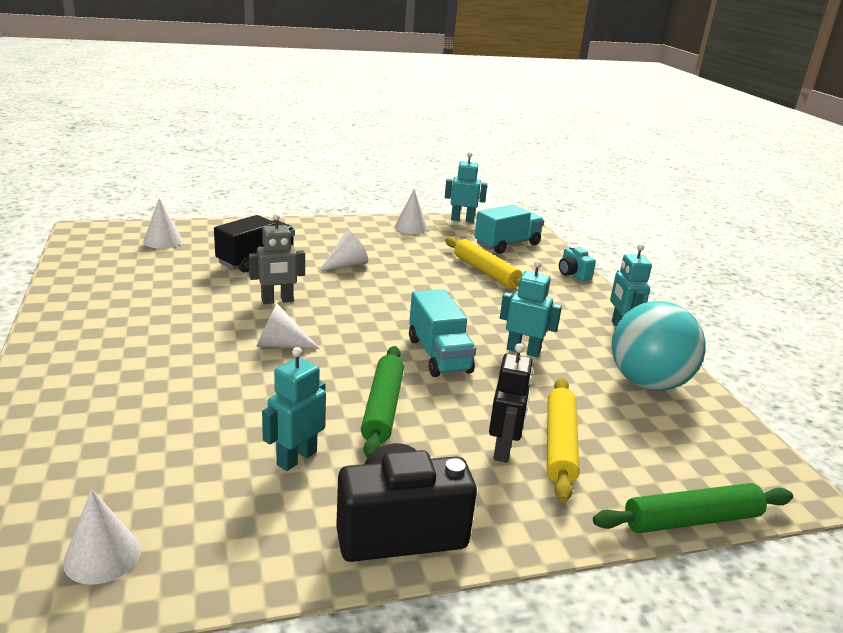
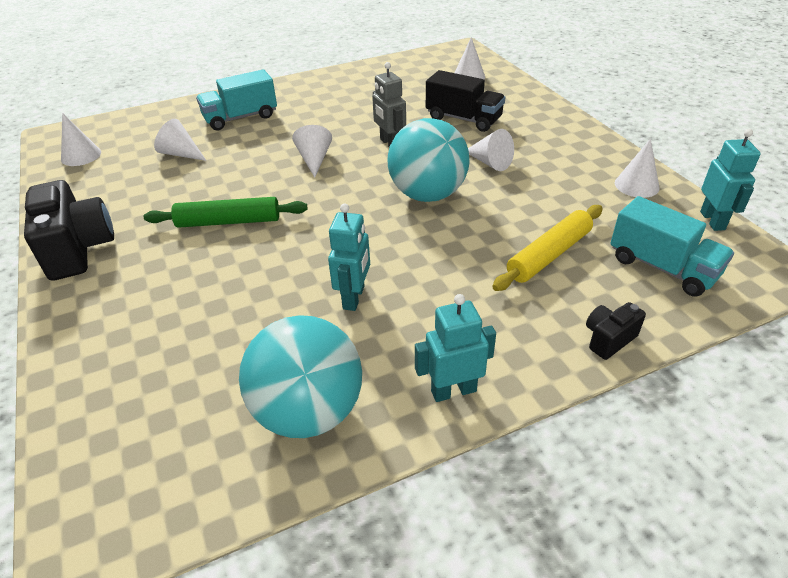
camera: 85 degrees right, 15 degrees up
(187, 442) = (181, 154): none -> white cone
(296, 458) = (162, 195): turquoise robot -> none
(384, 298) = (427, 195): none -> turquoise ball
(439, 355) = (324, 241): turquoise truck -> turquoise truck (241, 118)
(503, 449) = (170, 293): black robot -> none
(559, 445) = (177, 330): yellow rolling pin -> none
(573, 274) = (608, 339): turquoise camera -> black camera
(692, 520) = (51, 429): green rolling pin -> none

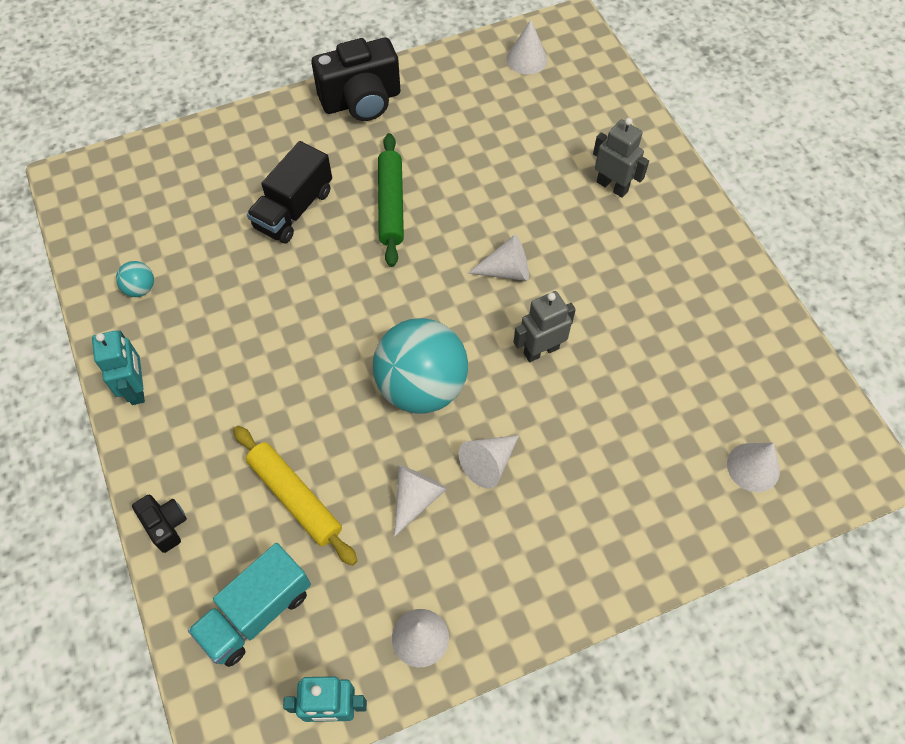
camera: 90 degrees right, 20 degrees up
(181, 154) = (526, 143): white cone -> white cone (416, 498)
(241, 118) = (612, 186): turquoise truck -> grey robot
(309, 412) = (140, 288): turquoise ball -> turquoise ball, size x0.41
(354, 297) = (260, 316): turquoise robot -> none
(463, 119) = (607, 444): black truck -> black truck (294, 209)

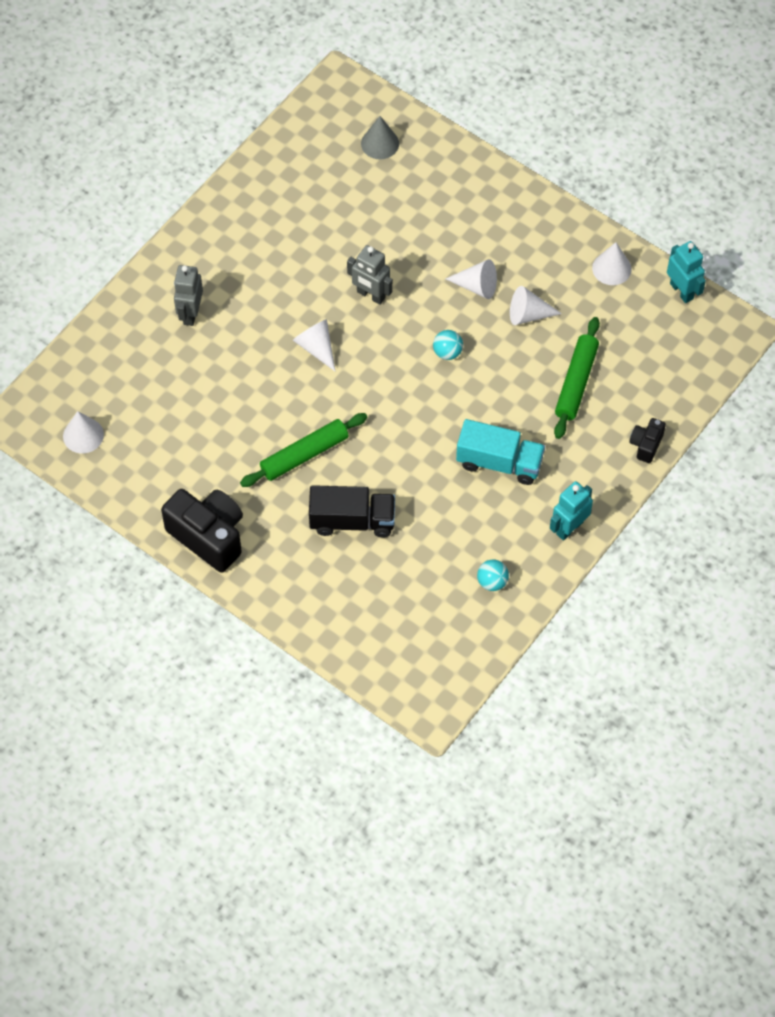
camera: 120 degrees left, 0 degrees up
(256, 612) = (659, 361): turquoise truck -> turquoise truck (499, 462)
(295, 497) = (576, 382): yellow rolling pin -> green rolling pin
(421, 387) = (447, 352): turquoise ball -> turquoise ball, size x0.41
(753, 467) = (380, 143): white cone -> grey cone

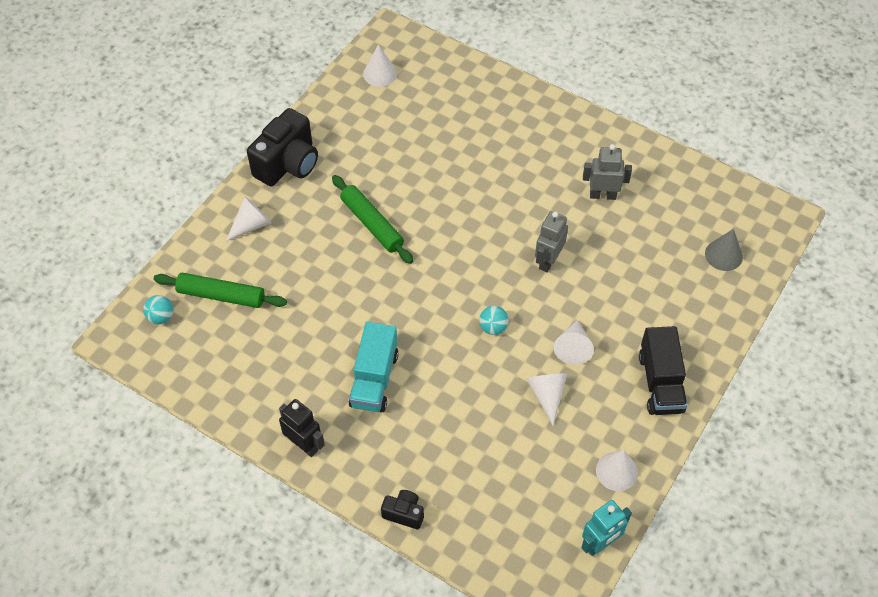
camera: 85 degrees right, 5 degrees down
(190, 313) = (507, 131): grey robot -> grey robot (603, 195)
(316, 347) = (485, 223): white cone -> white cone (251, 225)
(352, 521) = (306, 265): black truck -> black truck (660, 383)
(492, 582) = (244, 381): turquoise ball -> turquoise ball (161, 317)
(569, 528) = (304, 445): turquoise robot -> black robot
(576, 382) = (472, 443): green rolling pin -> green rolling pin (221, 295)

